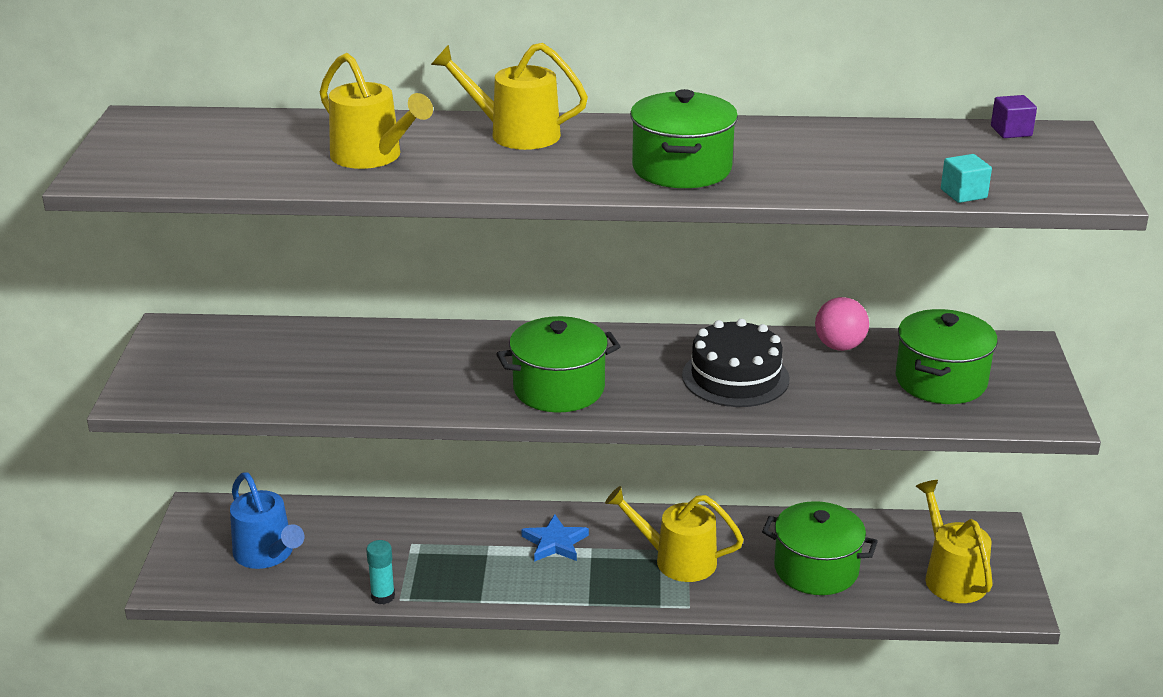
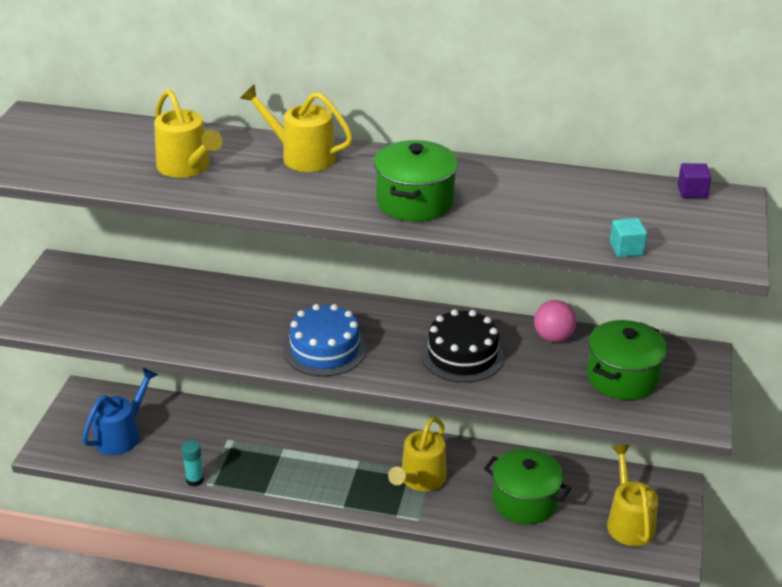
camera: 10 degrees right, 5 degrees up
(267, 554) = (122, 435): blue watering can -> blue watering can turned 120 degrees counterclockwise
(555, 543) = (333, 452): blue star -> none
(559, 388) = (325, 349): green pot -> blue cake
(676, 560) = (420, 479): yellow watering can -> yellow watering can turned 90 degrees counterclockwise

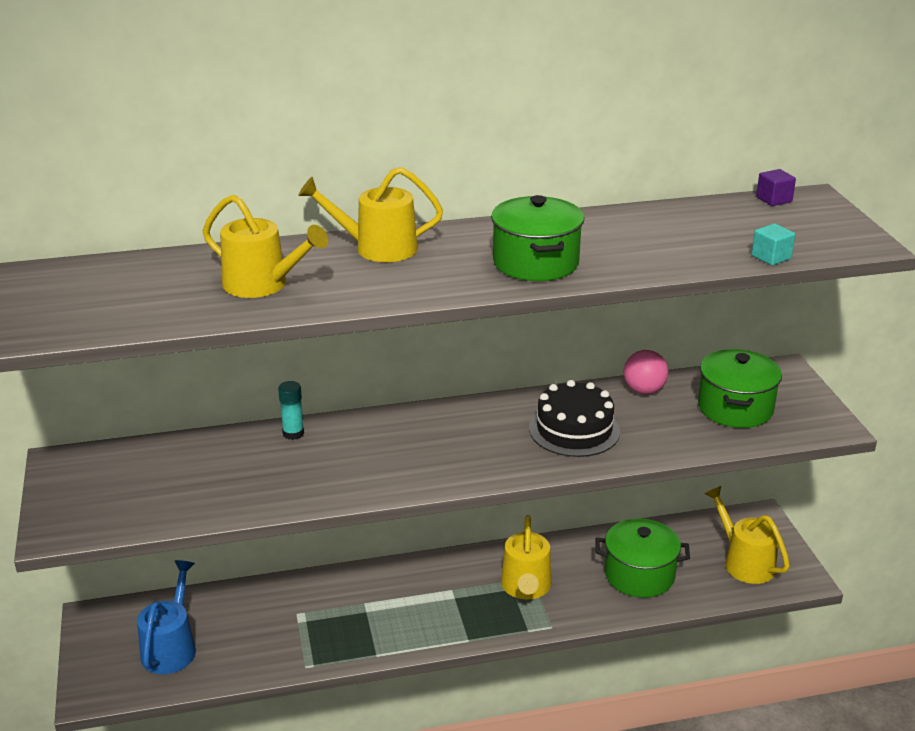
camera: 25 degrees left, 5 degrees down
(195, 480) = (289, 667): turquoise glue stick -> turquoise glue stick (293, 433)
(325, 349) = (433, 463): blue cake -> none

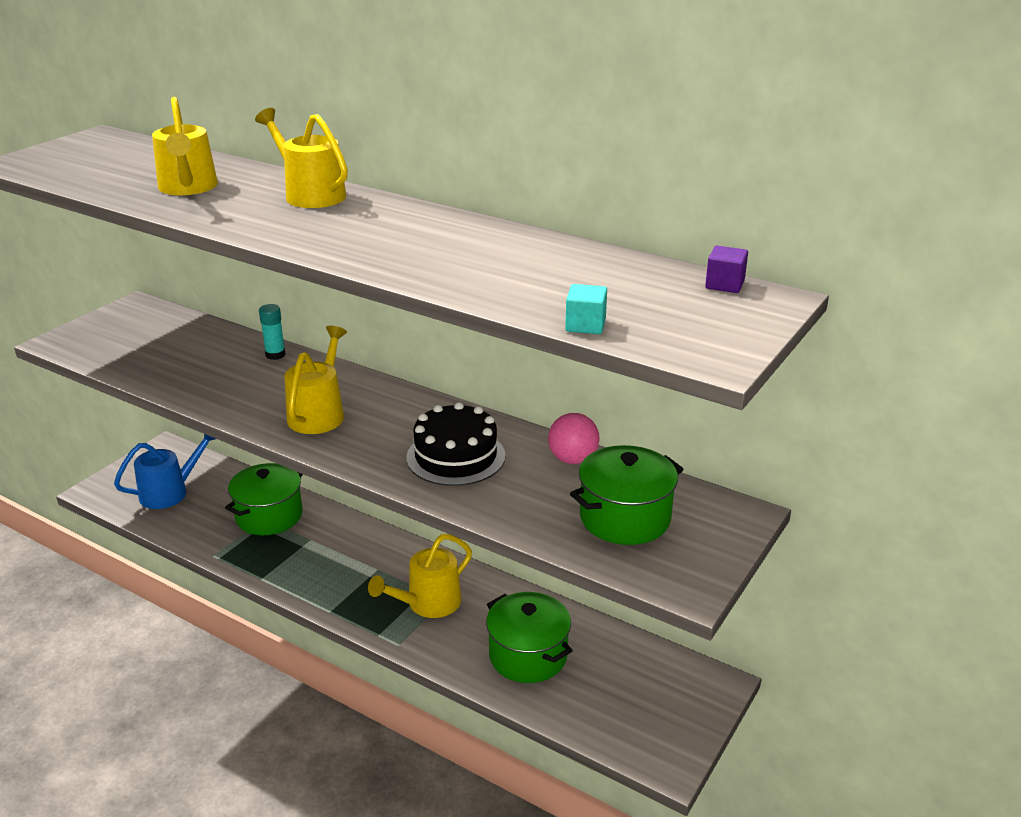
camera: 45 degrees right, 0 degrees up
(536, 263) = (383, 246): green pot -> green pot (269, 516)
(744, 562) = (637, 710): yellow watering can -> yellow watering can (319, 413)

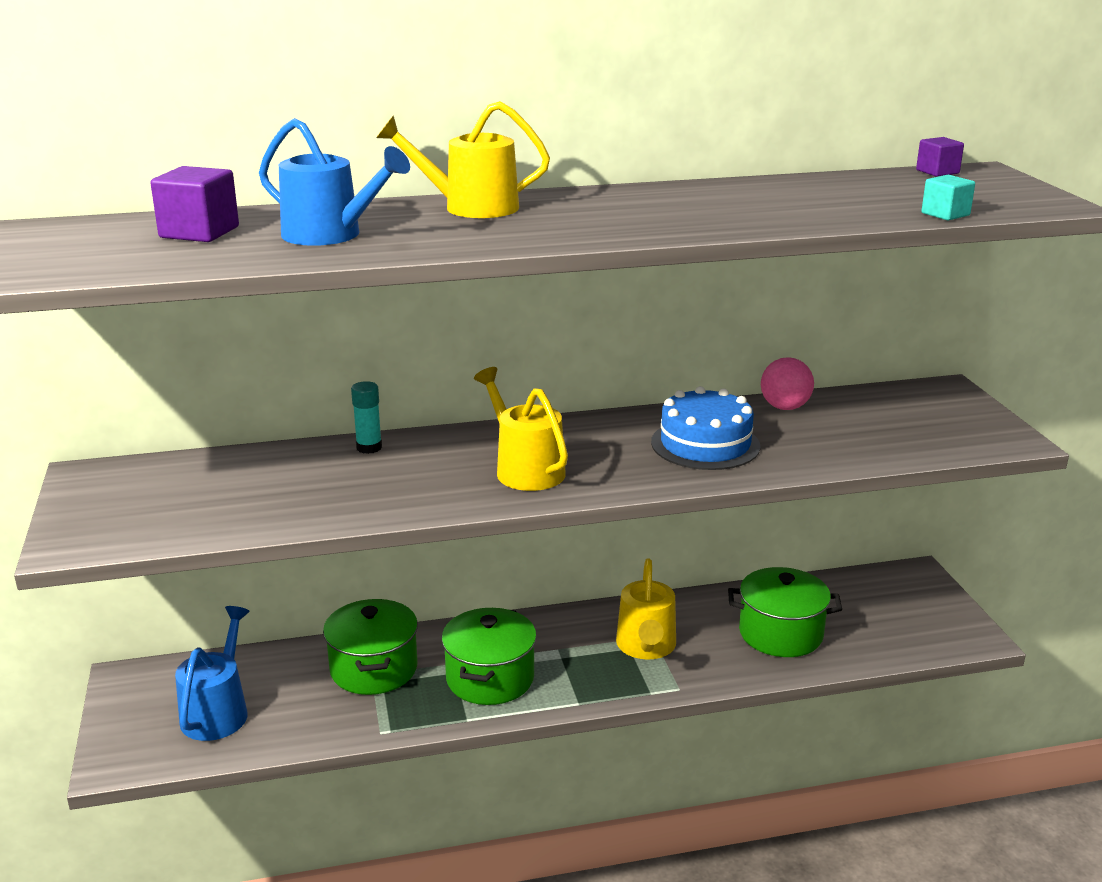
camera: 45 degrees left, 5 degrees down
(145, 163) = (199, 232): none -> purple cube
(188, 188) = (331, 235): yellow watering can -> blue watering can
(456, 456) = (705, 444): black cake -> blue cake
(625, 518) = (895, 424): green pot -> green pot (490, 678)

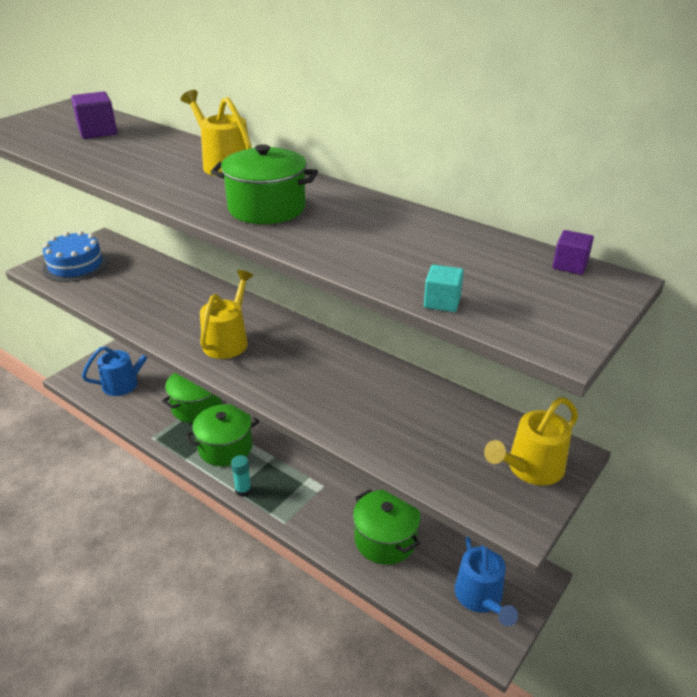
camera: 50 degrees right, 10 degrees up
(331, 235) = (126, 155): blue watering can -> blue watering can (481, 598)
(369, 447) = (201, 287): turquoise glue stick -> turquoise glue stick (243, 490)
(637, 218) = (267, 208): none -> green pot
(646, 647) = (310, 489): yellow watering can -> yellow watering can (530, 468)
(705, 444) = (333, 385): blue cake -> blue cake (75, 265)
(784, 407) = (428, 393): pink ball -> none

